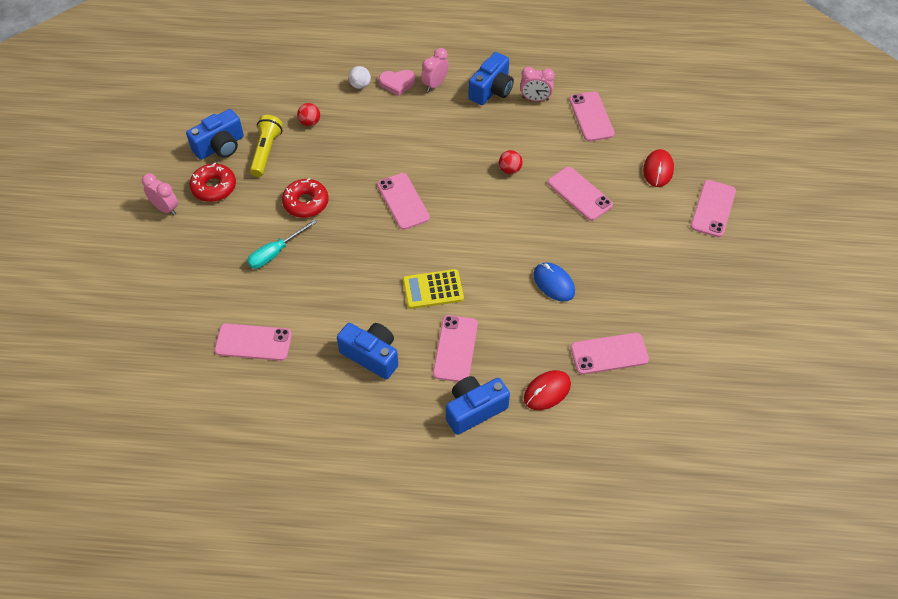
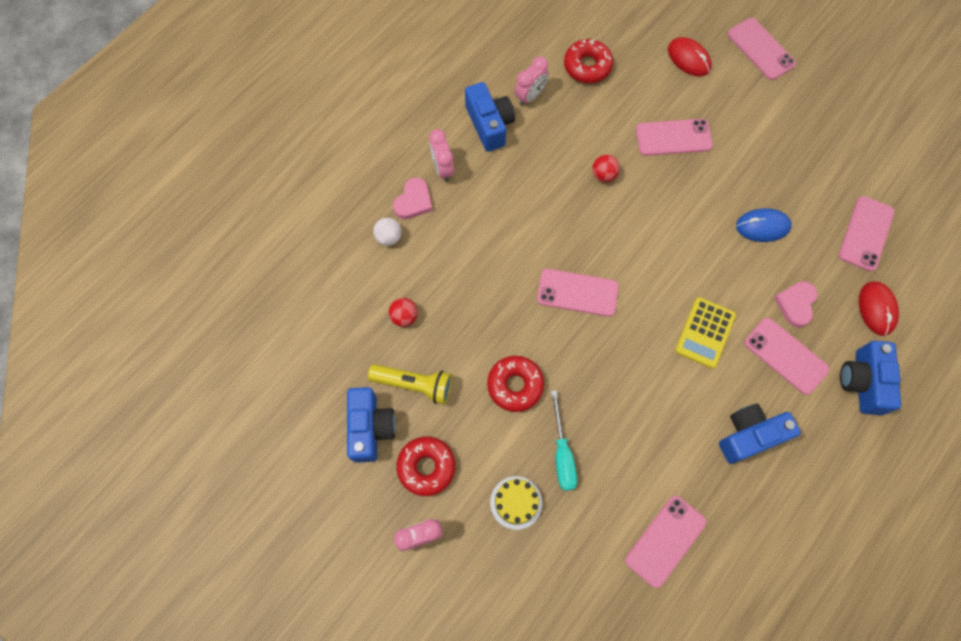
camera: 55 degrees left, 15 degrees up
(222, 245) = (516, 502): none -> yellow cake
(266, 152) = (414, 384): yellow flashlight -> yellow flashlight turned 150 degrees clockwise
(505, 335) = (796, 304): none -> pink heart
(591, 116) = (587, 66): pink phone -> red donut

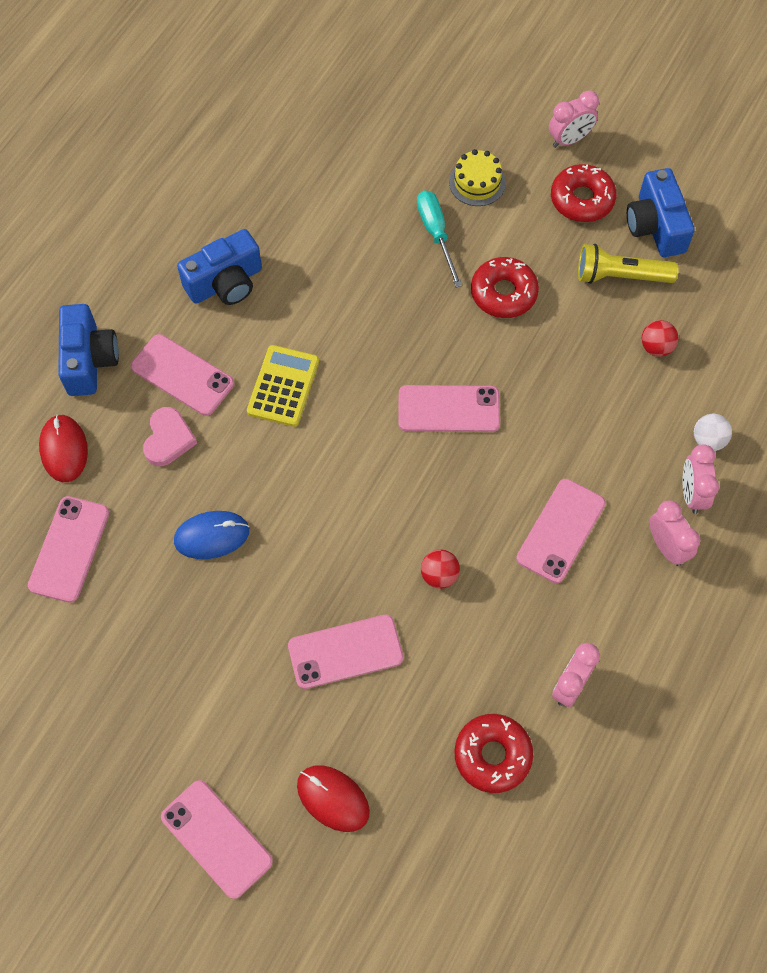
camera: 170 degrees right, 5 degrees down
(413, 201) = (692, 494): pink heart -> pink clock
(489, 124) = (619, 627): blue camera -> none
(665, 541) = (313, 172): pink phone -> pink phone (560, 530)

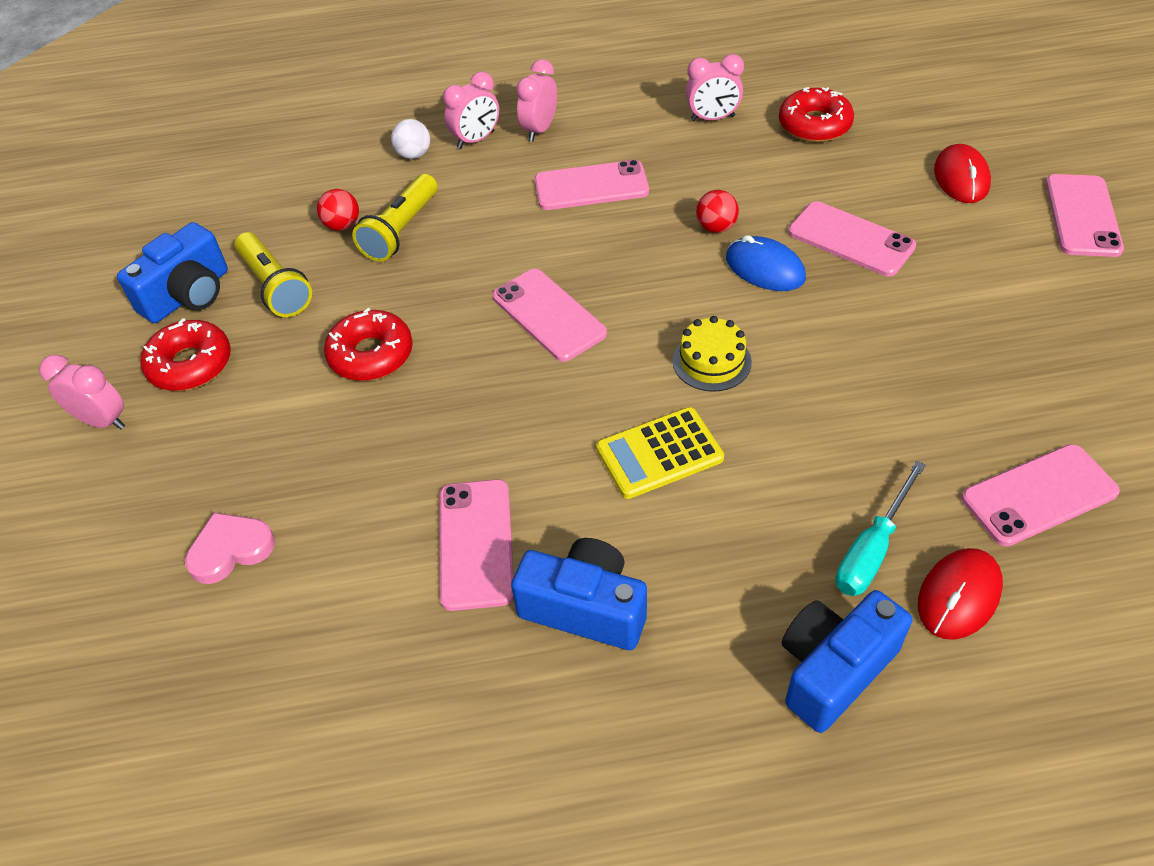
camera: 125 degrees left, 15 degrees down
(168, 439) = (829, 506): pink heart -> pink heart (230, 550)
(182, 375) = (746, 554): pink phone -> pink phone (476, 544)
(212, 536) = (876, 393): blue mouse -> blue mouse (765, 268)
(436, 234) = (336, 454): turquoise screwdriver -> turquoise screwdriver (872, 549)
(477, 182) = (228, 463): yellow cake -> yellow cake (711, 361)
(618, 378) = (401, 230): none -> yellow flashlight

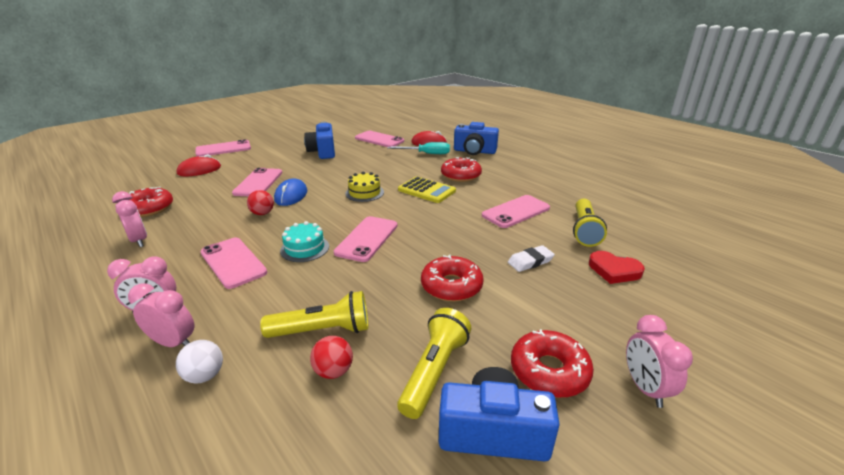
camera: 125 degrees left, 20 degrees down
(230, 550) = (614, 270): pink heart -> red heart
(338, 465) = (530, 261): none -> white eraser
(338, 602) = (584, 230): none -> yellow flashlight
(574, 250) = (305, 248): none -> turquoise cake
(585, 608) = (509, 185): blue camera -> blue camera (323, 152)
(694, 548) = (461, 175): none -> red donut

